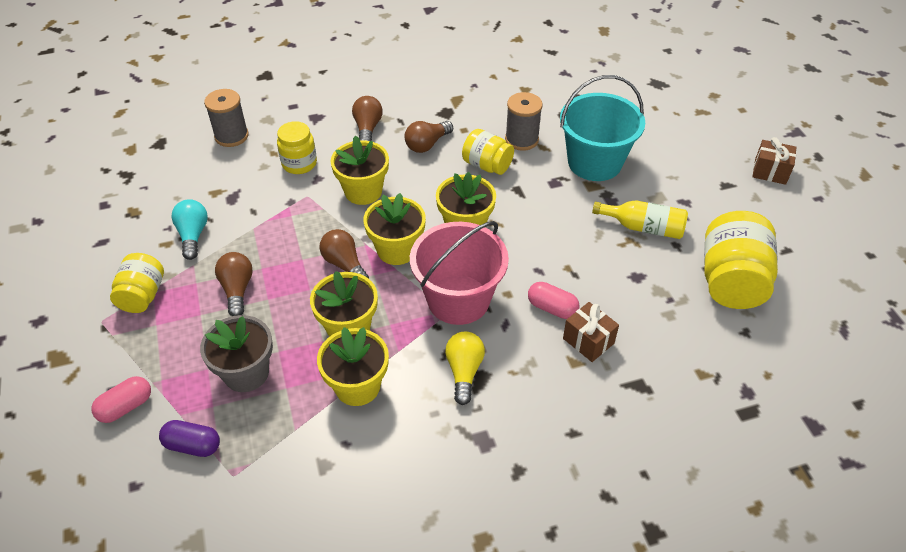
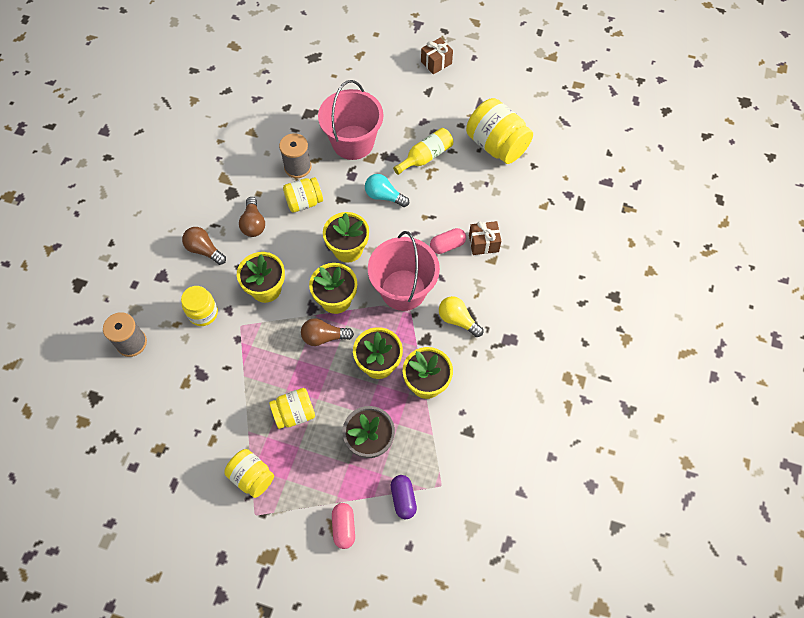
camera: 55 degrees left, 15 degrees up
(193, 235) = (219, 418): turquoise light bulb -> turquoise light bulb (384, 196)
(193, 445) = (403, 499): purple capsule -> purple capsule turned 60 degrees counterclockwise
(237, 289) = (294, 413): brown light bulb -> yellow jar
(594, 162) = (353, 142): turquoise bucket -> pink bucket

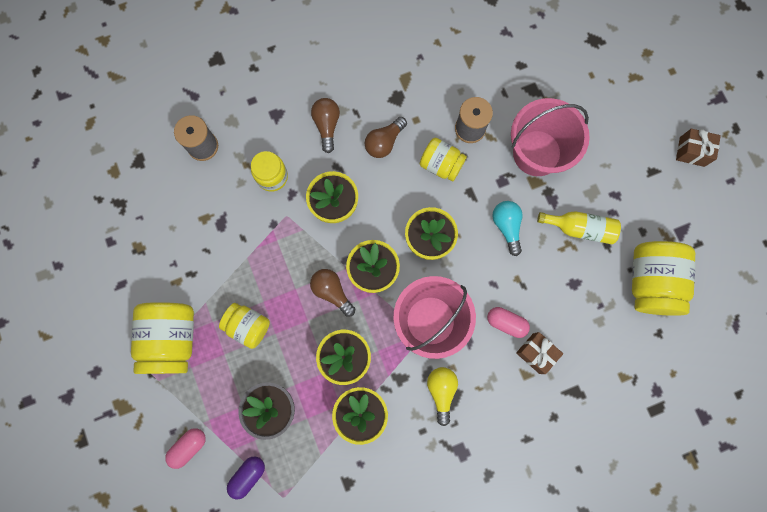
camera: 50 degrees right, 15 degrees up
(252, 477) = (172, 339): yellow jar -> yellow jar, size x1.64

